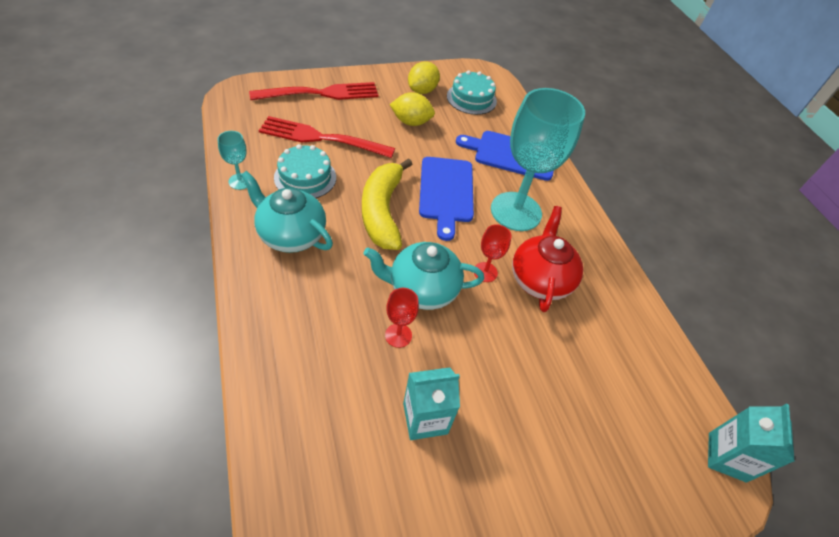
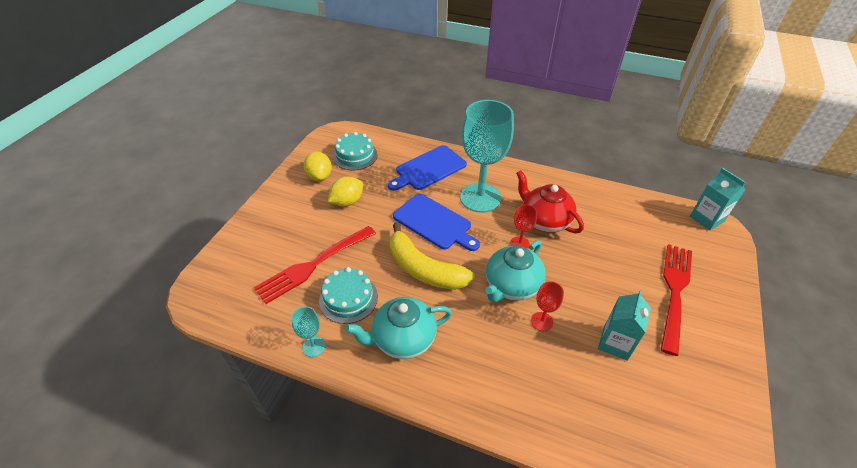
camera: 45 degrees left, 5 degrees down
(320, 93) = (260, 239): red fork -> red fork (675, 292)

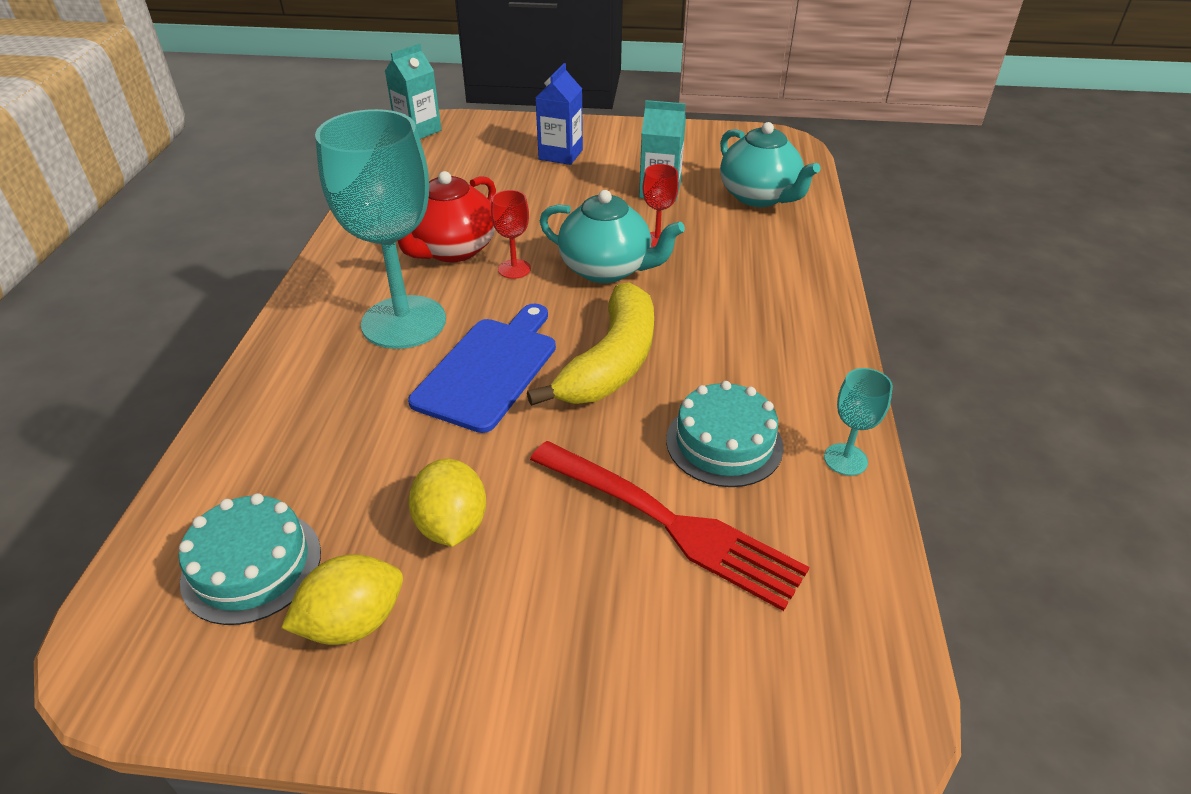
camera: 105 degrees left, 5 degrees down
(347, 202) = (452, 525): yellow lemon -> yellow lemon turned 45 degrees clockwise
(403, 339) = (763, 358): turquoise teapot -> turquoise teapot (759, 197)
(428, 169) = (312, 408): blue cutting board -> none
(675, 292) = (560, 155): red fork -> blue carton

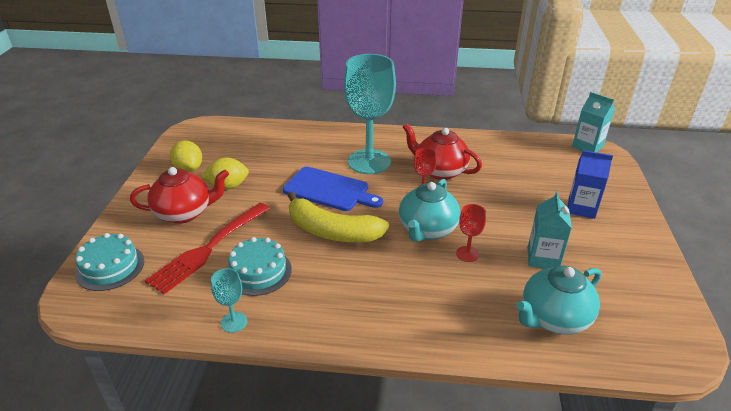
camera: 90 degrees right, 5 degrees down
(252, 566) = (223, 145): turquoise cake -> turquoise cake (110, 267)
(550, 590) = (184, 213): none -> red teapot

